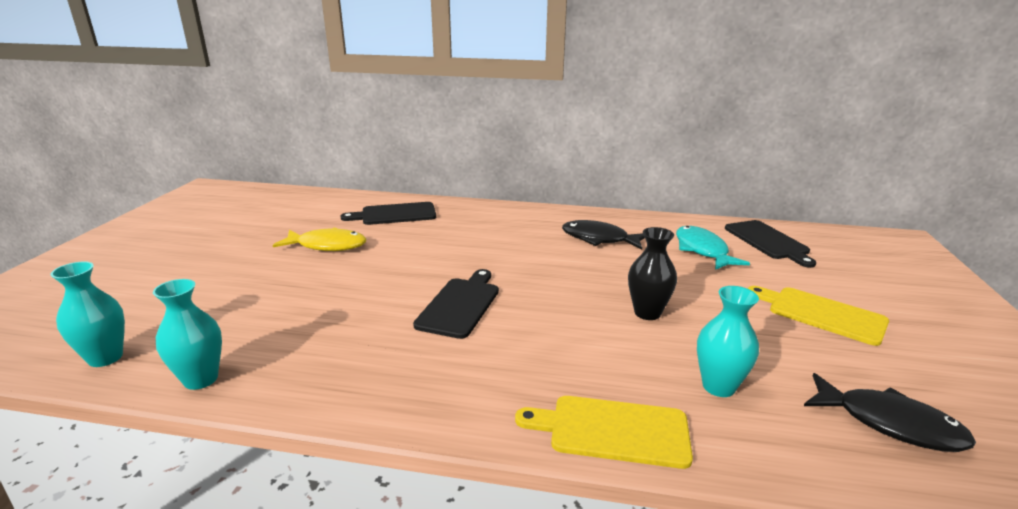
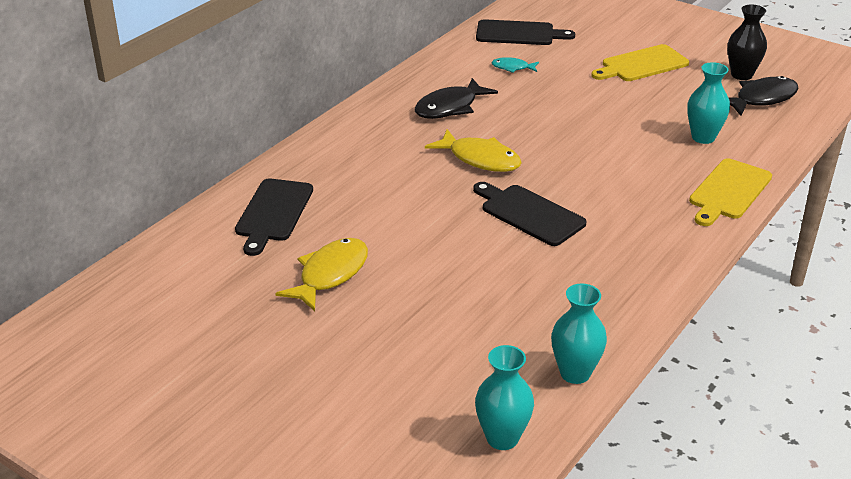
camera: 65 degrees left, 10 degrees up
(531, 266) = (480, 159): none -> yellow fish
(647, 313) = (598, 130): black vase -> black vase (741, 75)
(702, 250) = (512, 68): turquoise fish -> turquoise fish, size x0.54

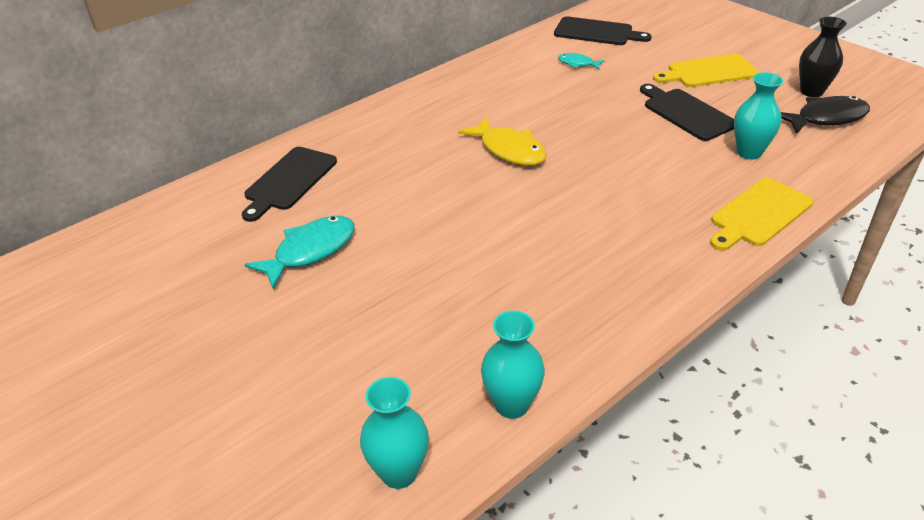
camera: 15 degrees right, 5 degrees up
(330, 274) = (310, 251): yellow fish -> turquoise fish
(450, 107) = (501, 96): black fish -> none
(529, 214) = (535, 212): black cutting board -> black cutting board (686, 113)

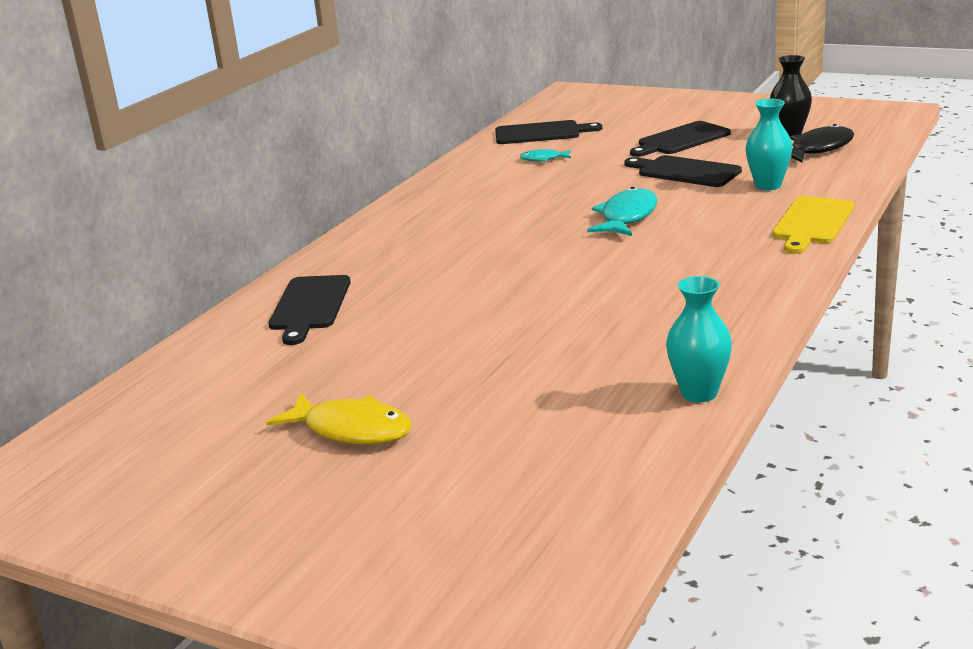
camera: 20 degrees left, 15 degrees down
(310, 251) = (389, 348): turquoise fish -> turquoise fish (627, 217)
(399, 472) = (634, 462): turquoise vase -> none
(509, 150) = (531, 233): yellow fish -> yellow fish (351, 430)
(708, 72) = (681, 140): yellow cutting board -> black cutting board

